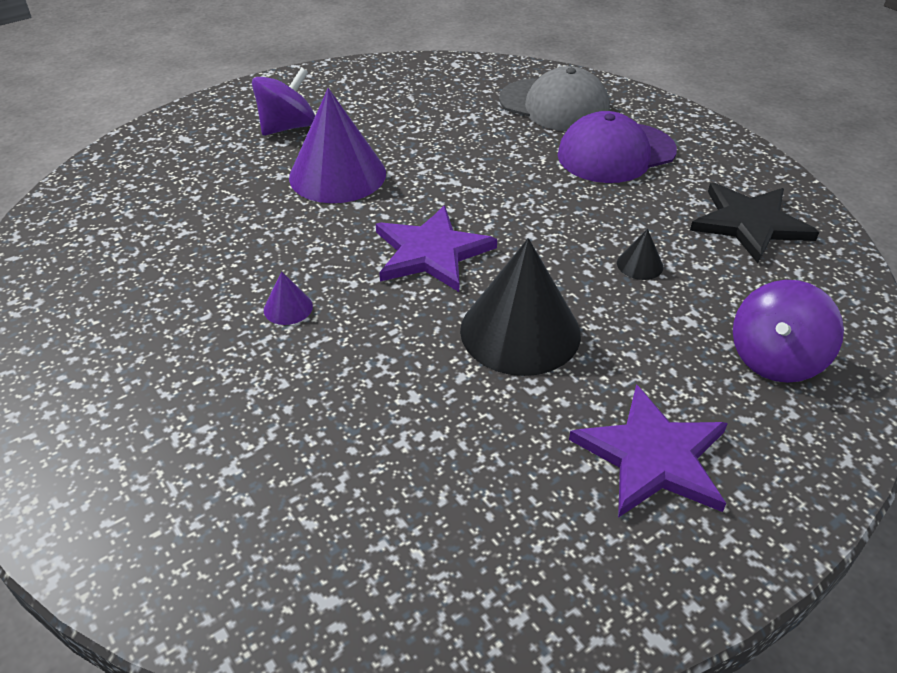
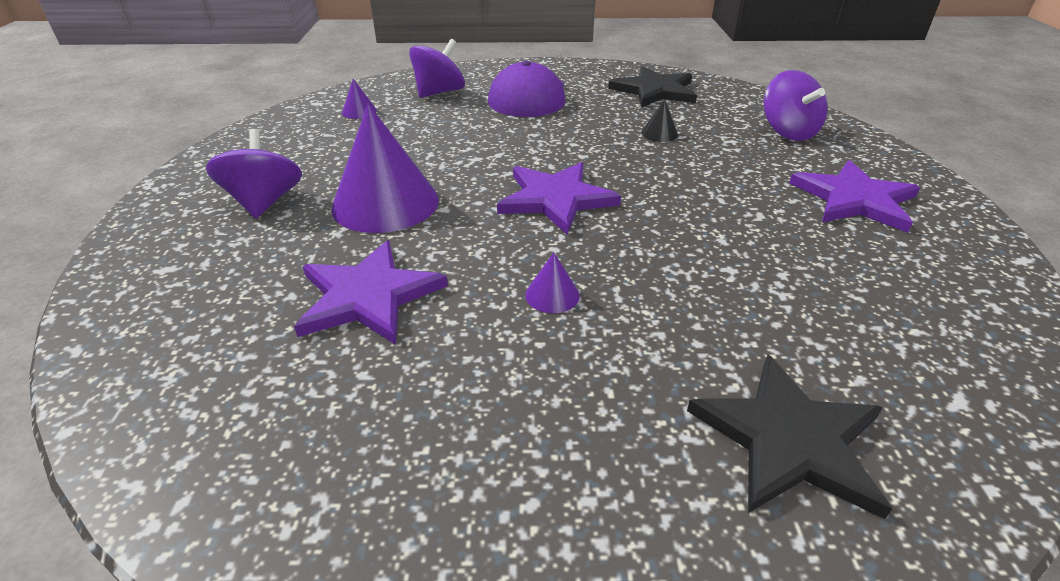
camera: 55 degrees left, 5 degrees down
(204, 493) = (789, 439): none -> black star
(218, 226) = (368, 296): none -> purple star
(465, 89) = (359, 111): none -> purple cone
(520, 331) = (690, 198): black cone -> none
(554, 105) = (439, 92): grey cap -> purple spinning top

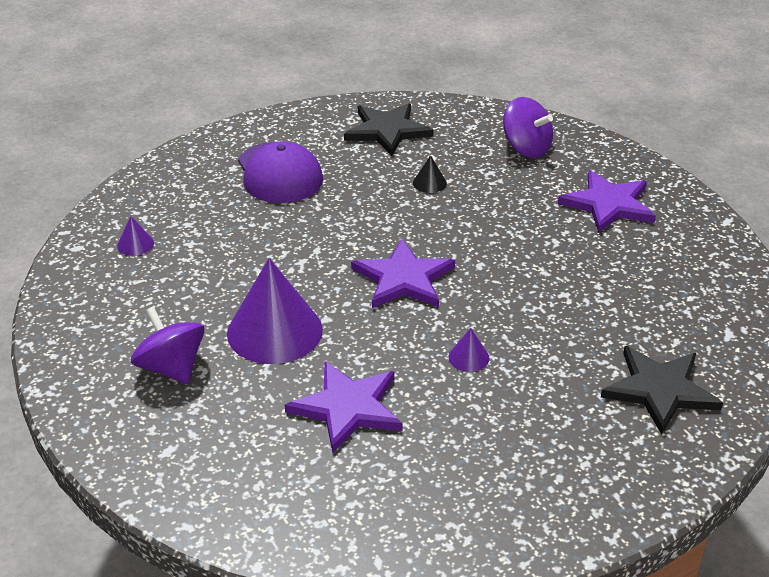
camera: 30 degrees left, 0 degrees up
(439, 92) = (188, 195): purple spinning top -> none

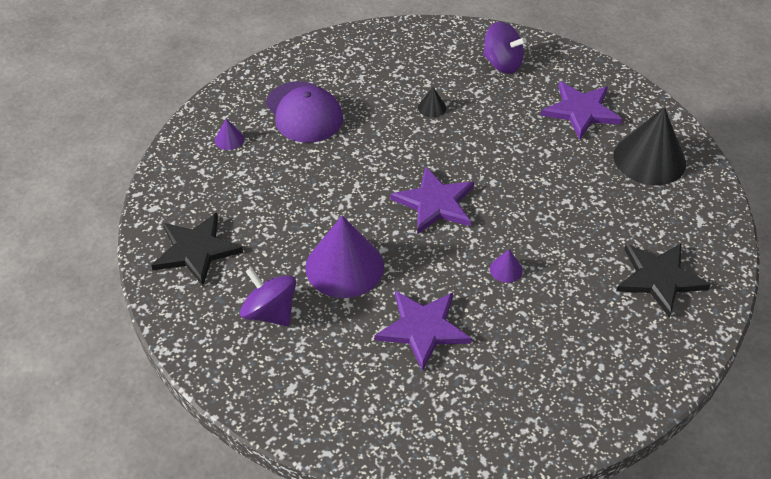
camera: 10 degrees left, 10 degrees up
(135, 244) = (203, 198): purple cone -> purple cone (229, 139)
(387, 131) = (383, 59): black star -> black star (196, 250)
(680, 262) = (649, 159): none -> black cone

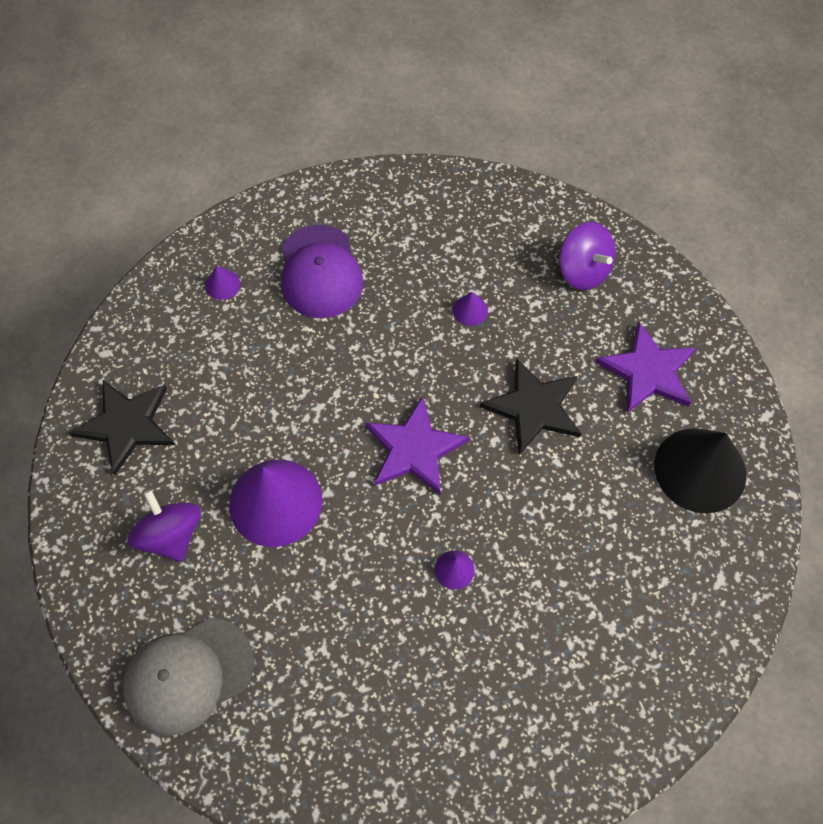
camera: 20 degrees right, 15 degrees up
(332, 401) = (188, 675): none -> grey cap
(423, 329) = (325, 617): purple star -> none
(432, 107) = (470, 310): black cone -> purple cone
(659, 278) = (629, 646): black star -> black star (533, 407)

